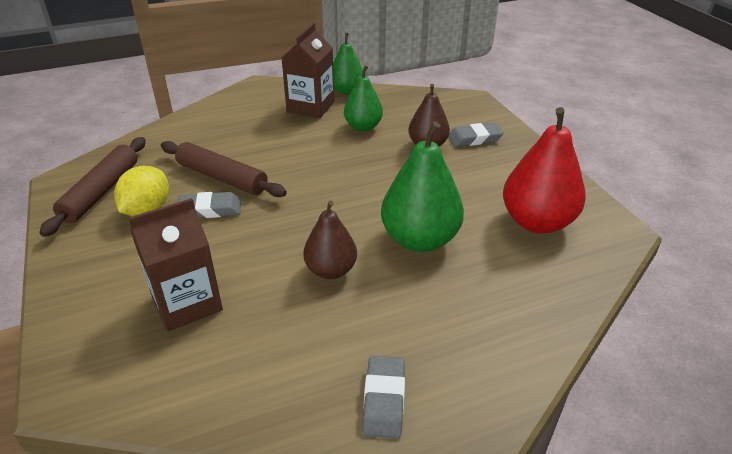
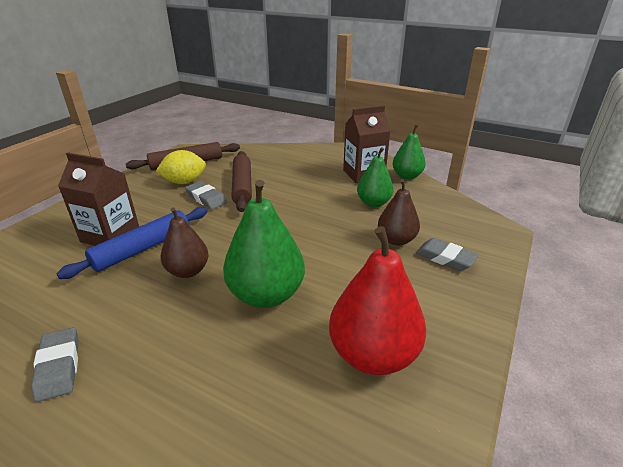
camera: 50 degrees right, 5 degrees down
(250, 287) = (143, 249): none -> blue rolling pin
(384, 400) = (59, 366): grey eraser -> grey eraser turned 75 degrees counterclockwise

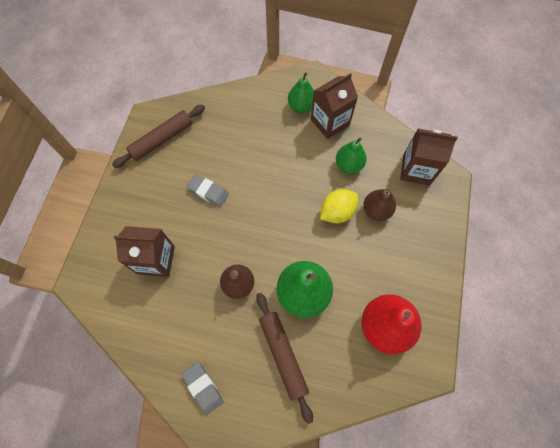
camera: 15 degrees left, 35 degrees up
(143, 249) = (191, 269): blue rolling pin -> none
(184, 182) = (176, 171): yellow lemon -> yellow lemon (337, 212)
(242, 186) = (231, 166): brown rolling pin -> brown rolling pin (283, 355)
(407, 176) = (367, 117): green pear -> green pear (301, 106)
(445, 258) = (414, 223): grey eraser -> none
(457, 217) = (416, 169): none -> brown carton

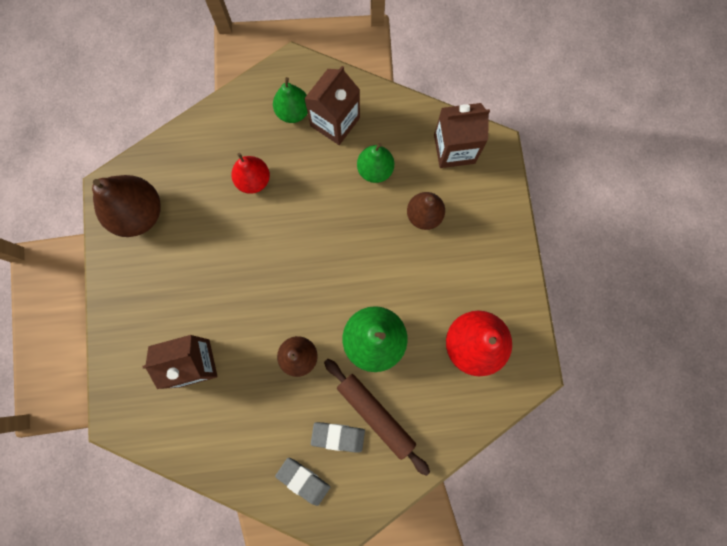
camera: 20 degrees left, 10 degrees up
(162, 139) = (139, 214): brown rolling pin -> brown pear
(208, 192) = (222, 261): grey eraser -> grey eraser (338, 436)
(254, 143) = (253, 180): none -> red pear
(337, 212) = (380, 233): yellow lemon -> none

